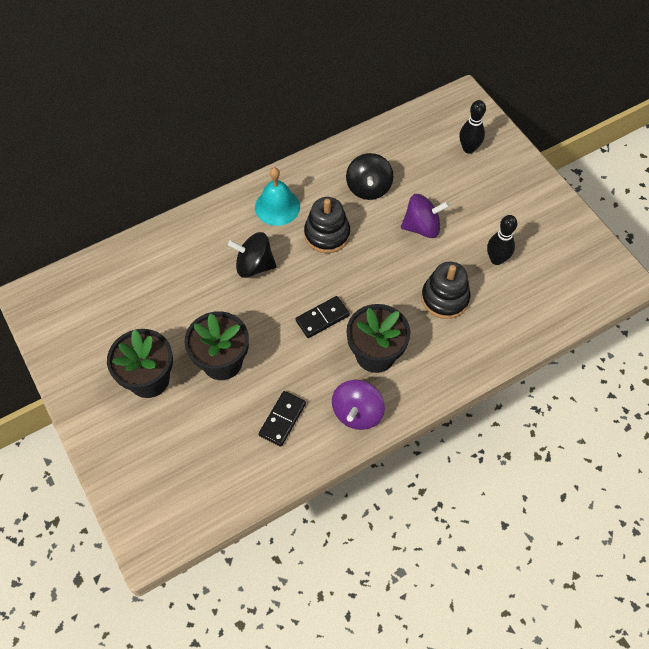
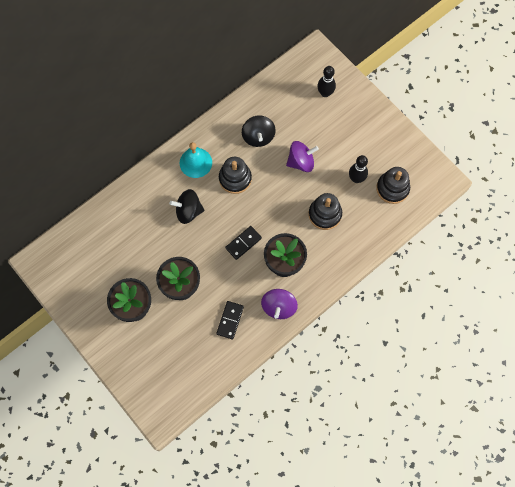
camera: 10 degrees left, 10 degrees up
(546, 279) = (392, 188): none -> black stacking toy

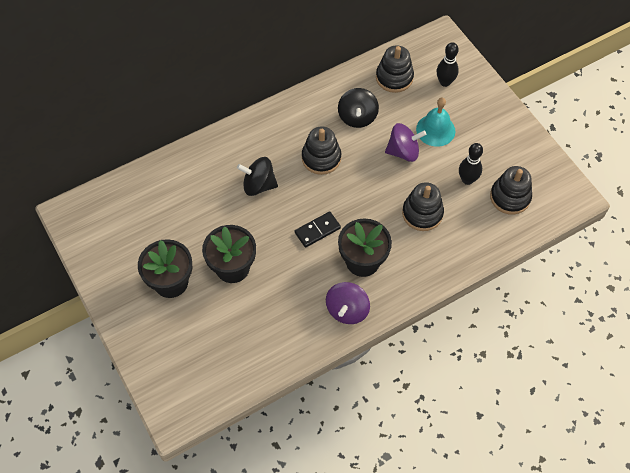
camera: 10 degrees right, 10 degrees down
(195, 162) = (278, 134): turquoise bell -> turquoise bell (435, 130)
(230, 320) = (284, 316): black domino -> none
(282, 95) = (394, 78): none -> black stacking toy

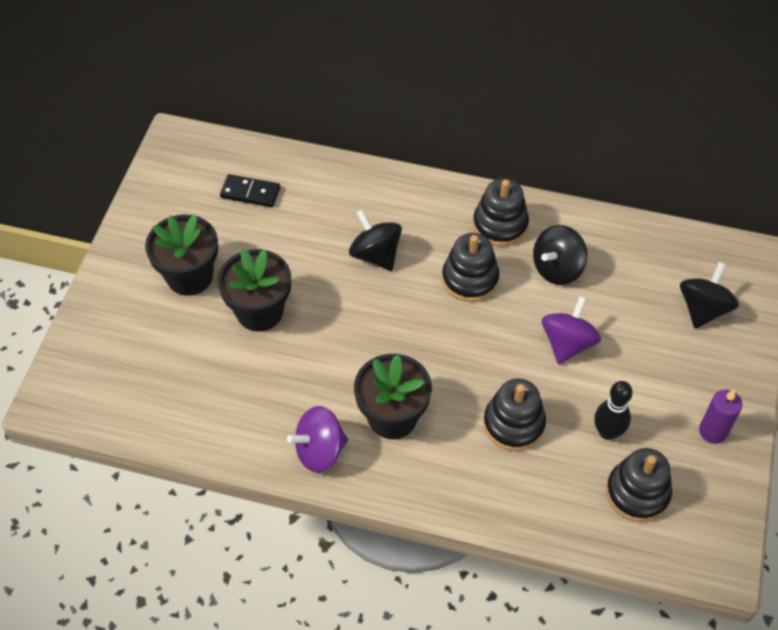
camera: 45 degrees right, 5 degrees down
(317, 230) = (382, 347): black domino -> black domino (250, 193)
(394, 78) = (647, 260): black stacking toy -> black stacking toy (500, 225)
(403, 152) = (567, 343): purple spinning top -> purple spinning top turned 105 degrees counterclockwise
(435, 130) = (632, 350): turquoise bell -> none
(445, 82) = (703, 309): black bowling pin -> black spinning top
(510, 139) = (713, 431): none -> purple candle

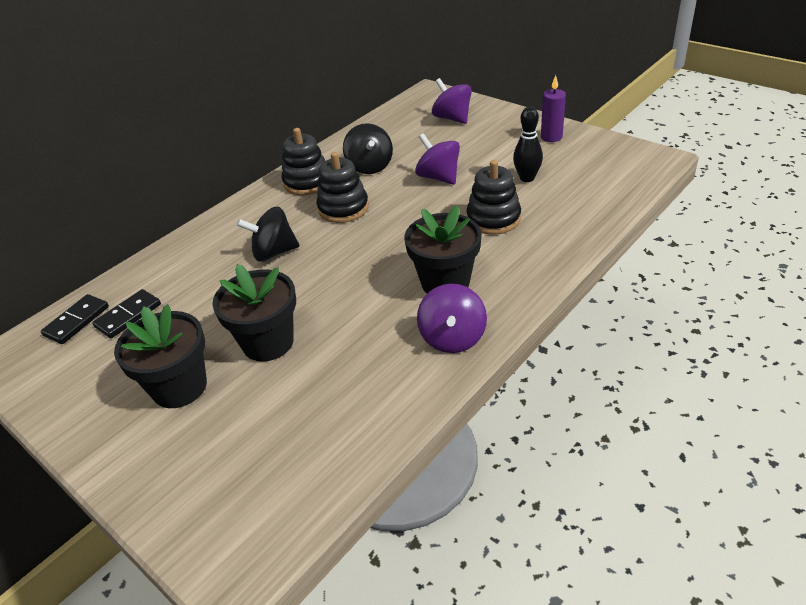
camera: 60 degrees left, 15 degrees down
(230, 161) = (77, 321): none -> black domino
(637, 493) = (585, 178): black stacking toy -> none
(703, 309) = (452, 118): black spinning top -> purple spinning top

